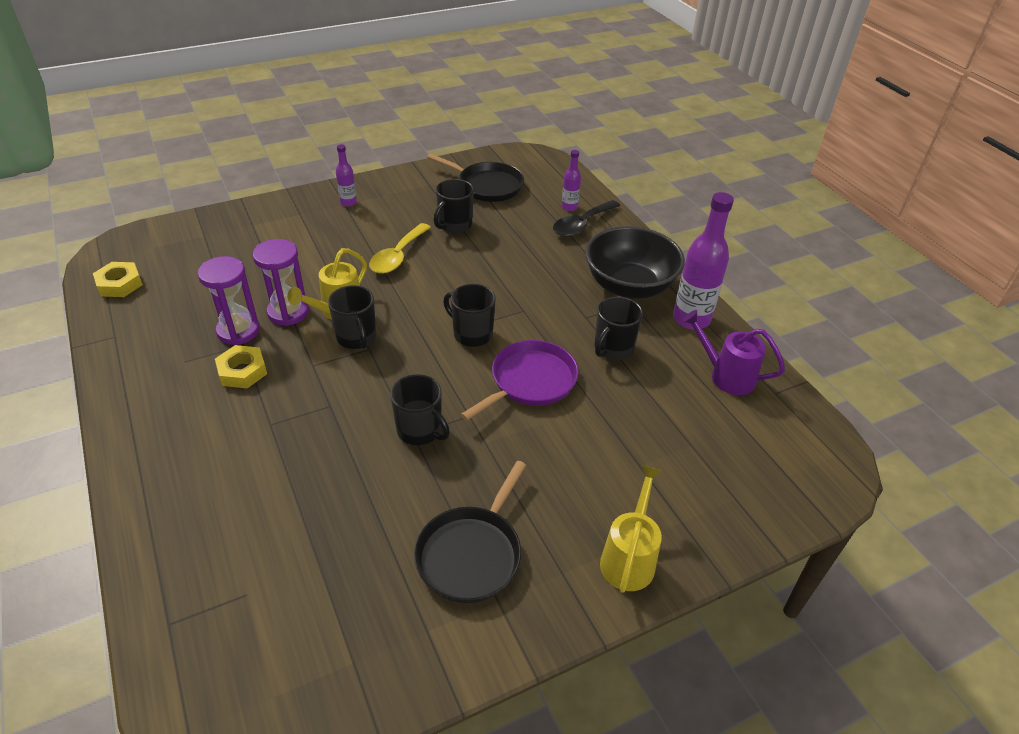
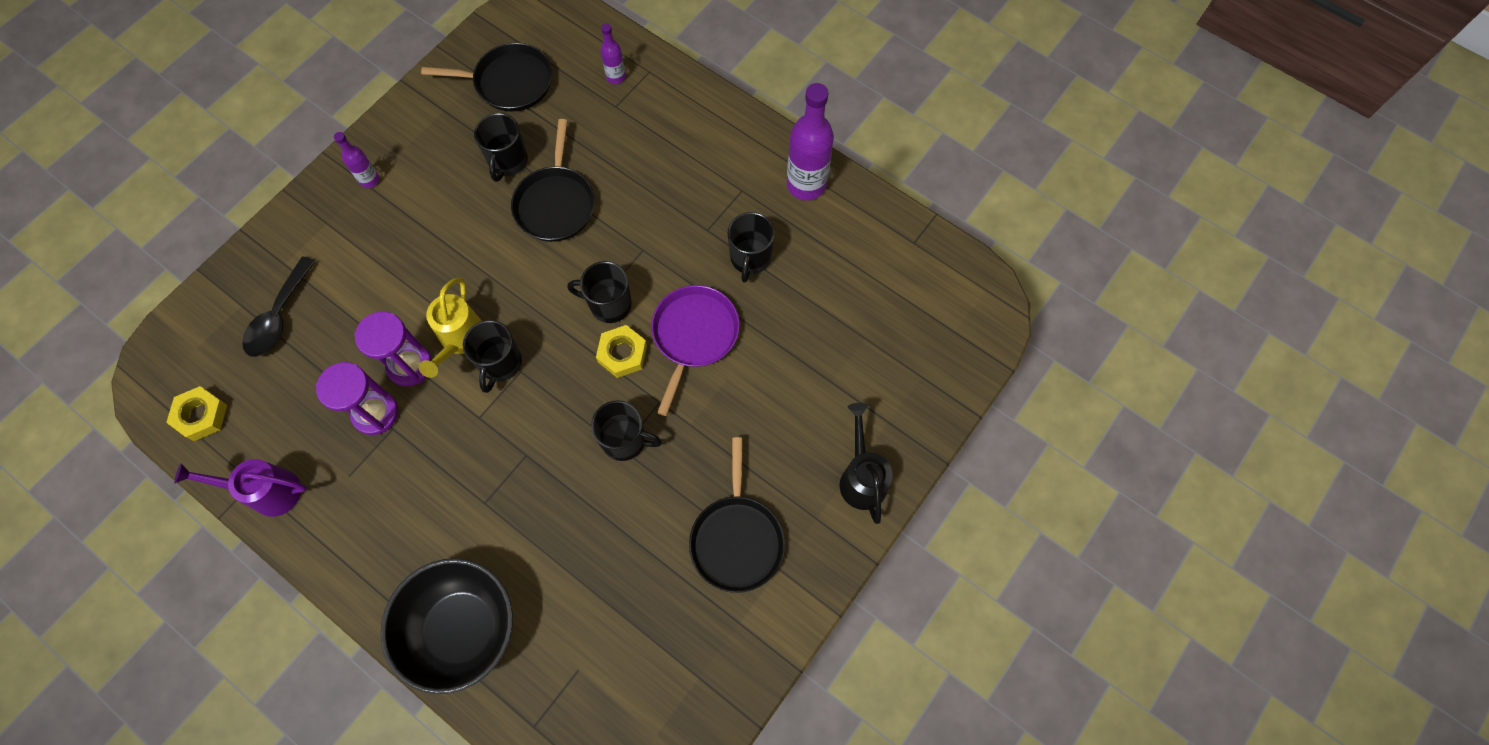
camera: 25 degrees left, 25 degrees up
(242, 371) = (415, 458): yellow nut -> yellow nut (622, 354)
(357, 338) = (500, 364): black mug -> black mug turned 60 degrees clockwise
(398, 256) = (474, 235): yellow spoon -> none
(473, 259) = (555, 204): none -> black pan
(582, 225) = (642, 99): black spoon -> black spoon (279, 317)
(629, 286) = (729, 168): black bowl -> black bowl (461, 629)
(629, 558) = (861, 477): yellow watering can -> black watering can
(726, 375) = (864, 242): purple watering can -> purple watering can (268, 492)

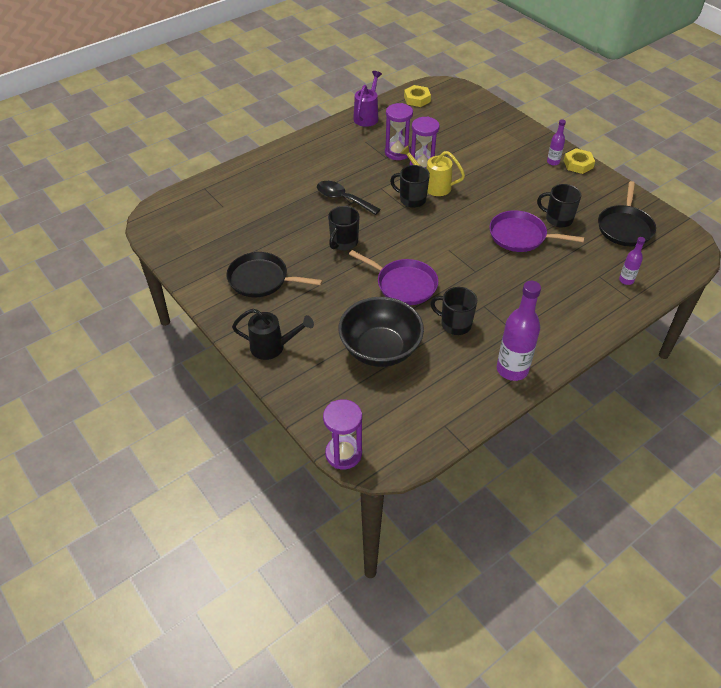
camera: 105 degrees right, 20 degrees down
(279, 317) = (467, 125): black spoon -> black spoon (343, 199)
(461, 629) = (266, 170): black bowl -> black bowl (380, 349)
(555, 204) = (520, 236): black pan -> purple pan
(609, 304) = (438, 249): black mug -> none
(622, 354) = (401, 250): yellow nut -> yellow nut (578, 164)
(993, 341) = (343, 454): none -> purple hourglass

